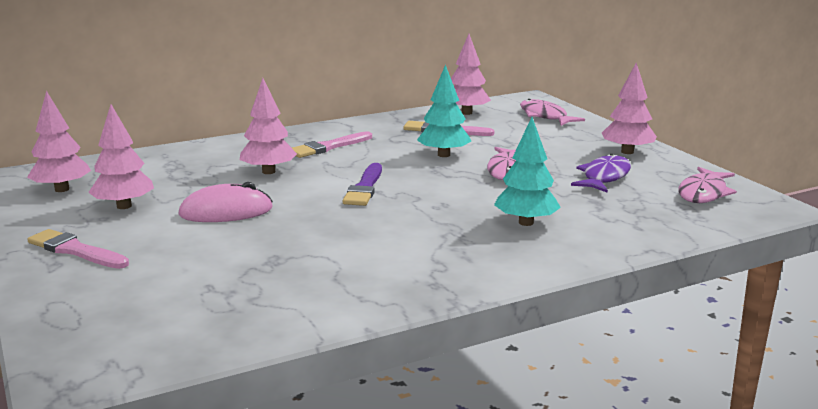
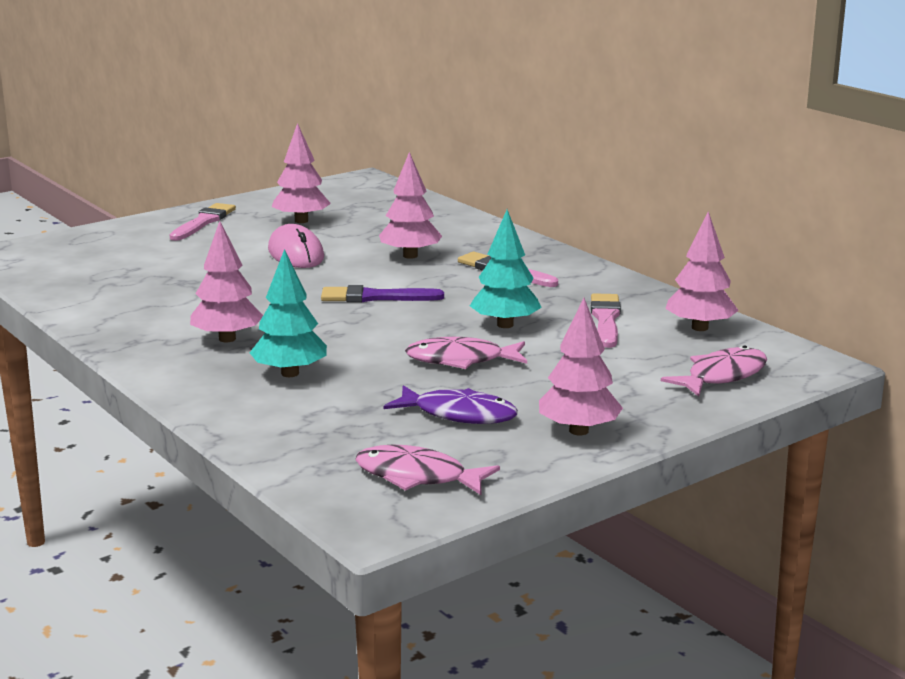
camera: 80 degrees right, 0 degrees up
(62, 189) = (336, 197): pink tree -> pink tree (227, 339)

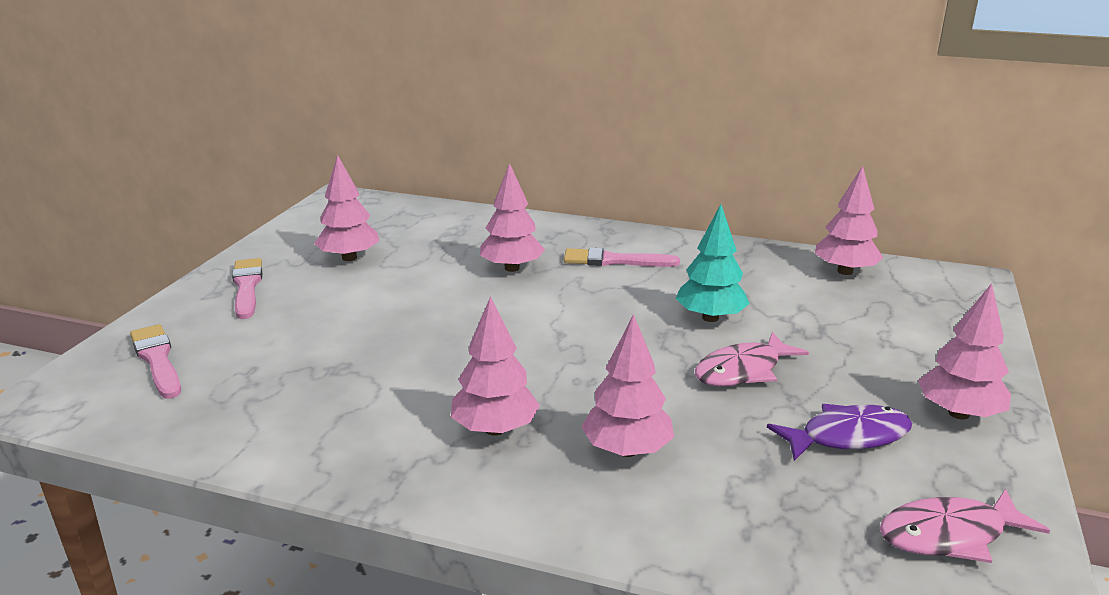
camera: 35 degrees left, 5 degrees up
(290, 373) = (627, 450): turquoise tree -> pink tree
(296, 254) = (402, 297): pink mouse -> none
(375, 297) = (555, 324): purple brush -> none
(606, 319) = (771, 285): pink brush -> pink brush (157, 359)
(722, 376) = (940, 313): pink fish -> none

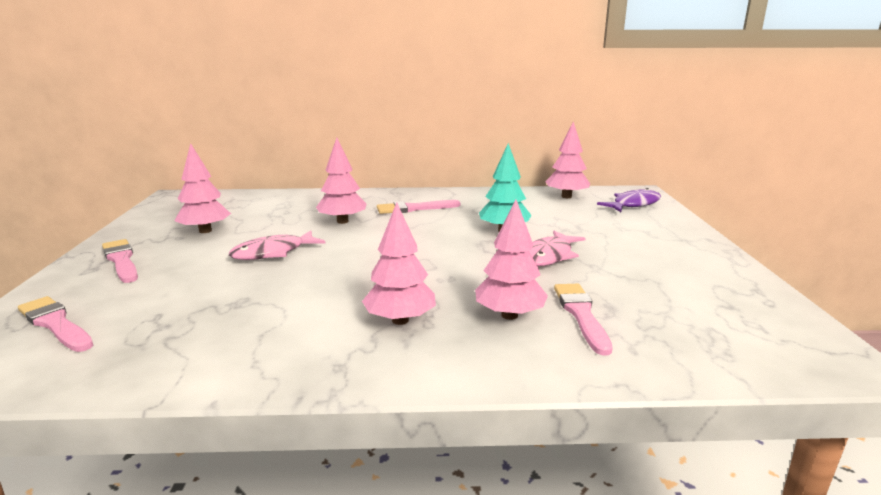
camera: 20 degrees left, 5 degrees down
(718, 469) = (581, 314): none -> pink brush
(847, 437) = (645, 281): purple fish -> purple fish (633, 204)
(949, 535) = (754, 323): pink fish -> pink fish (273, 253)
(958, 413) = (696, 257): pink tree -> none

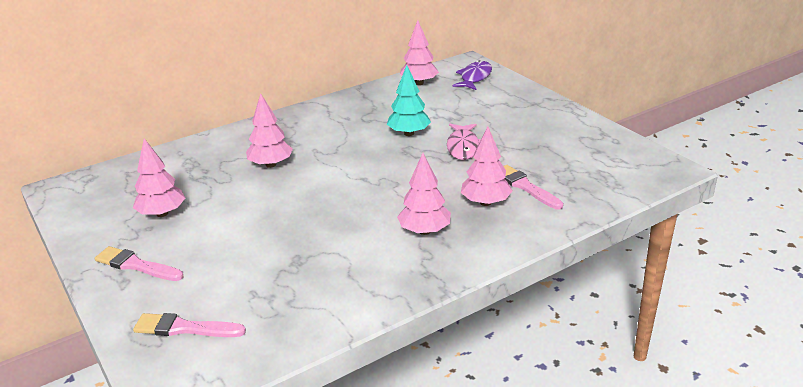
camera: 30 degrees left, 10 degrees up
(273, 253) = (258, 213): pink fish -> none
(414, 208) = (313, 132): pink brush -> none

